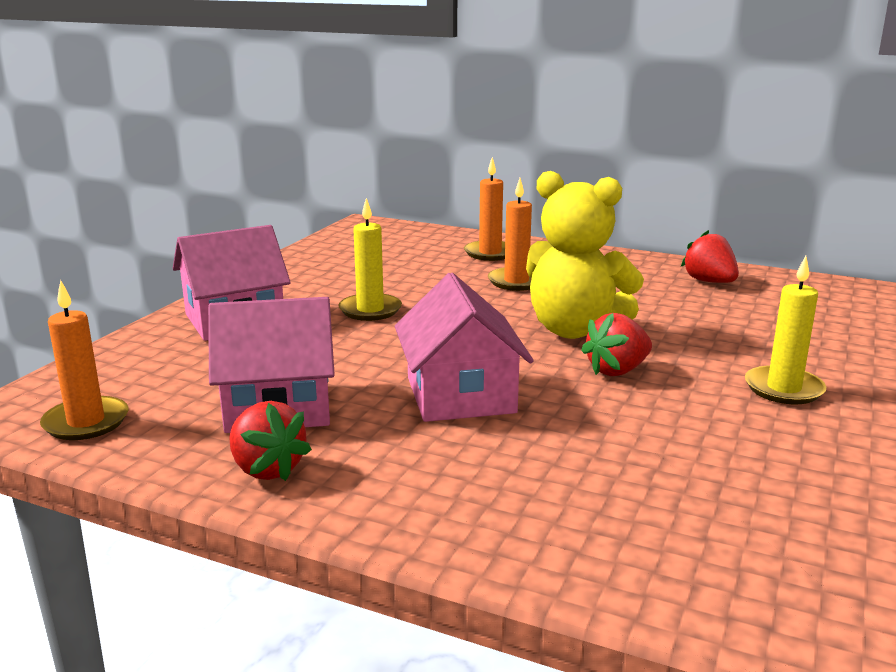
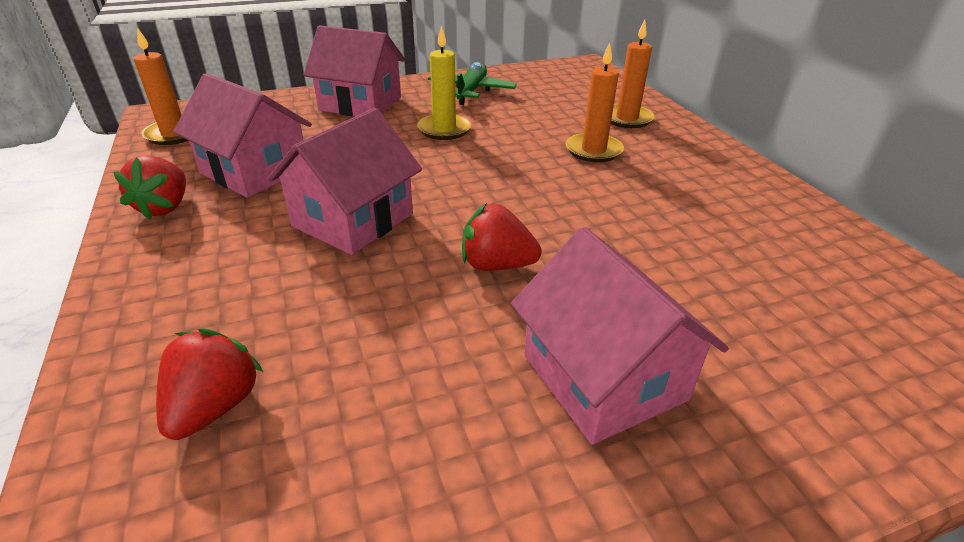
camera: 45 degrees right, 15 degrees up
(319, 275) = (471, 91): none -> green plane
(575, 330) = (545, 212): yellow teddy bear -> none
(709, 282) = (783, 228): red strawberry -> red strawberry (215, 406)
(783, 389) = (603, 377): yellow candle -> pink house

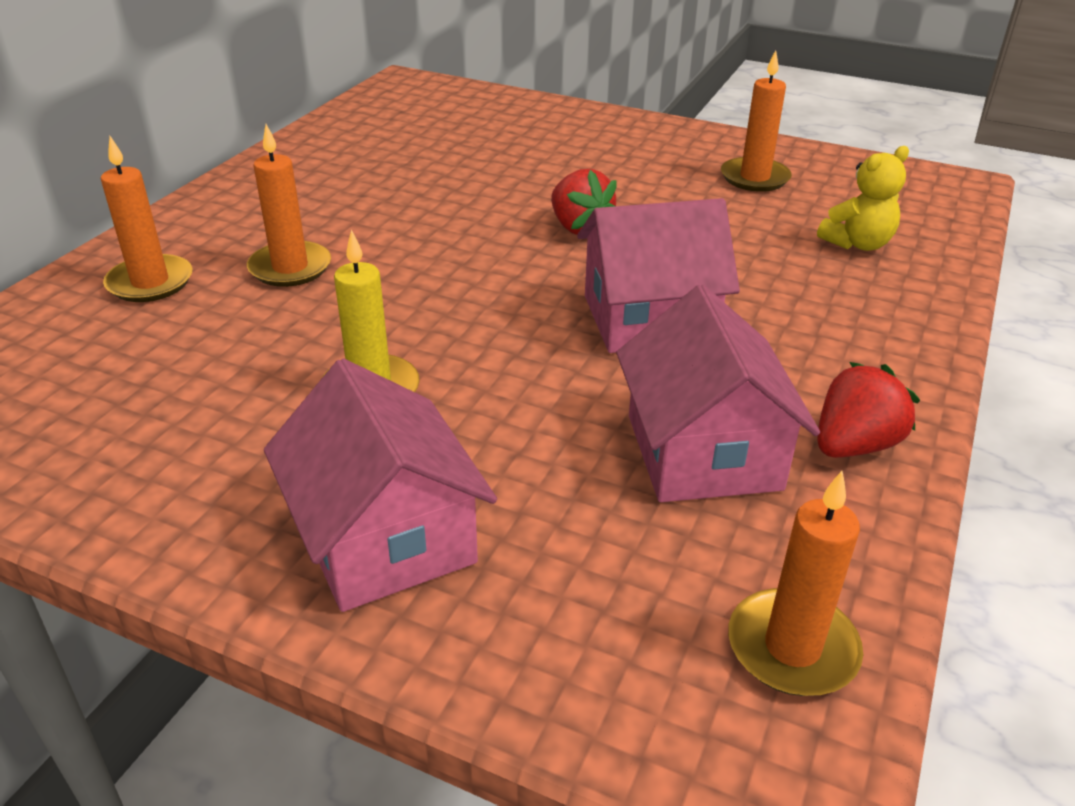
camera: 135 degrees left, 0 degrees up
(215, 406) = (857, 243): red strawberry -> yellow teddy bear
(422, 469) = (754, 178): none -> orange candle
(471, 91) = (176, 454): green plane -> none
(603, 377) = (613, 162): pink house -> none

